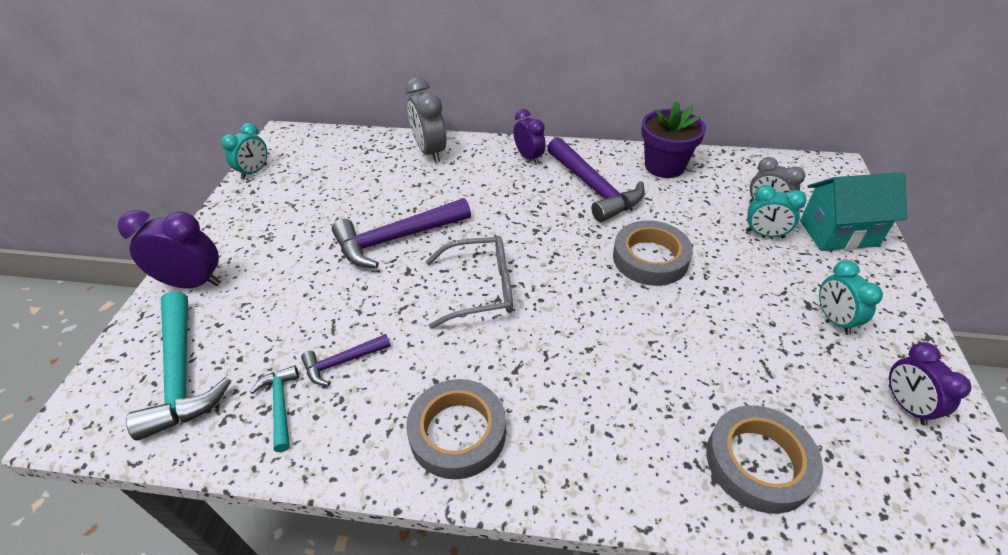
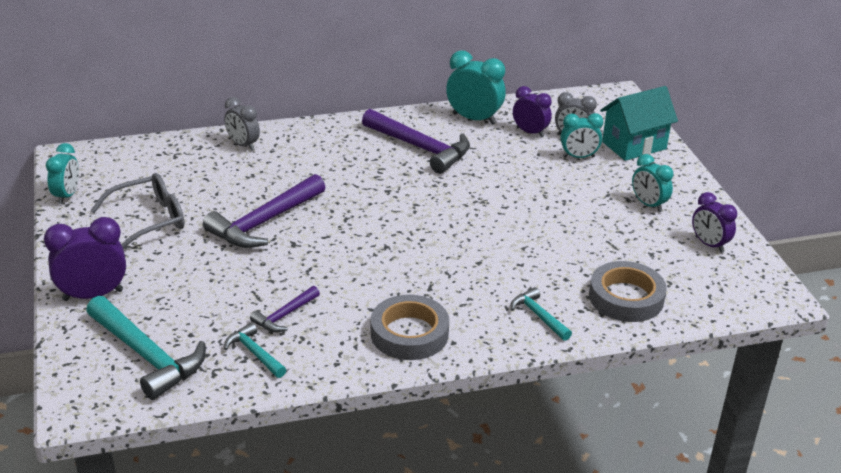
camera: 25 degrees left, 10 degrees down
(430, 152) = (243, 145): grey clock -> grey clock, size x0.66
(481, 288) = (367, 242): grey glasses -> grey glasses (149, 220)
(529, 157) = (345, 133): purple clock -> purple clock (530, 132)
(627, 456) = (539, 316): none -> turquoise hammer
(650, 258) = (496, 192): grey tape -> none
(664, 166) = (474, 119): purple flower pot -> turquoise clock

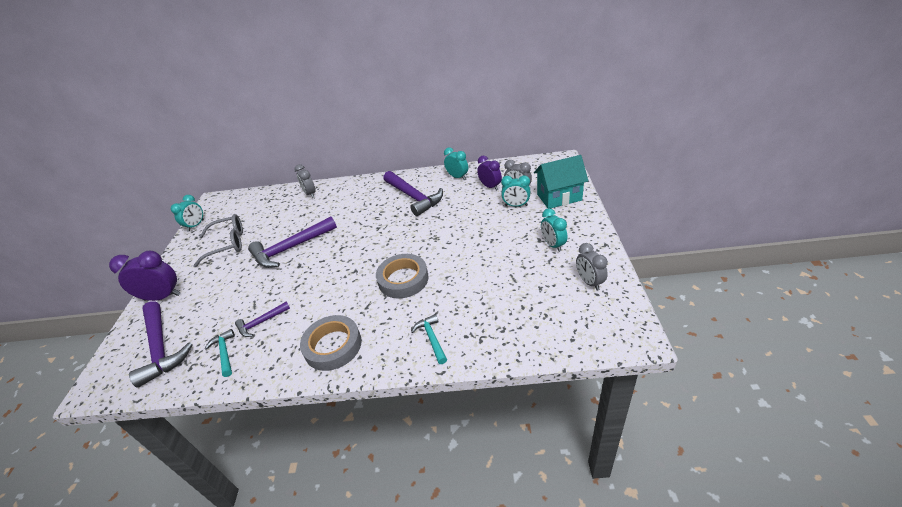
camera: 20 degrees right, 5 degrees up
(147, 355) = (161, 348): turquoise hammer -> purple hammer
(474, 119) = (457, 177): turquoise clock -> turquoise clock, size x0.66
(626, 297) = (505, 327): grey tape -> grey tape (403, 279)
(709, 244) = (589, 282): purple clock -> grey clock

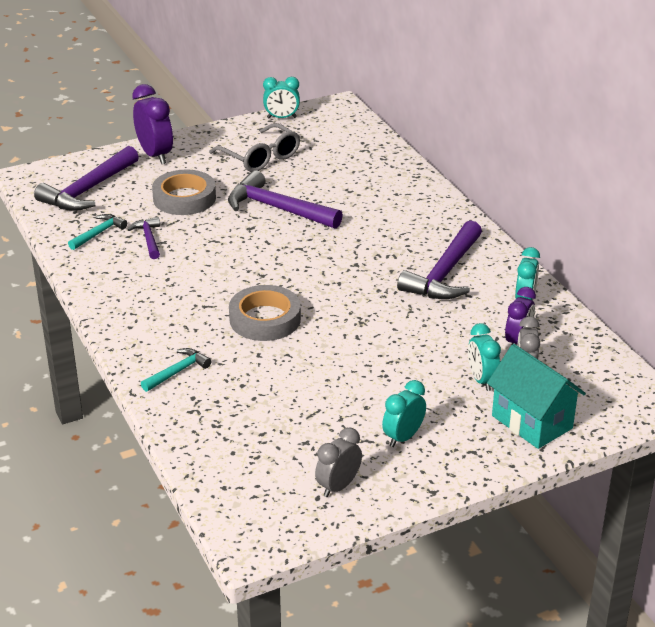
camera: 60 degrees right, 5 degrees down
(261, 322) = (149, 239): purple hammer -> purple hammer turned 45 degrees clockwise
(310, 194) = (398, 178): grey clock -> none
(333, 346) = (137, 302): grey tape -> grey tape (184, 198)

